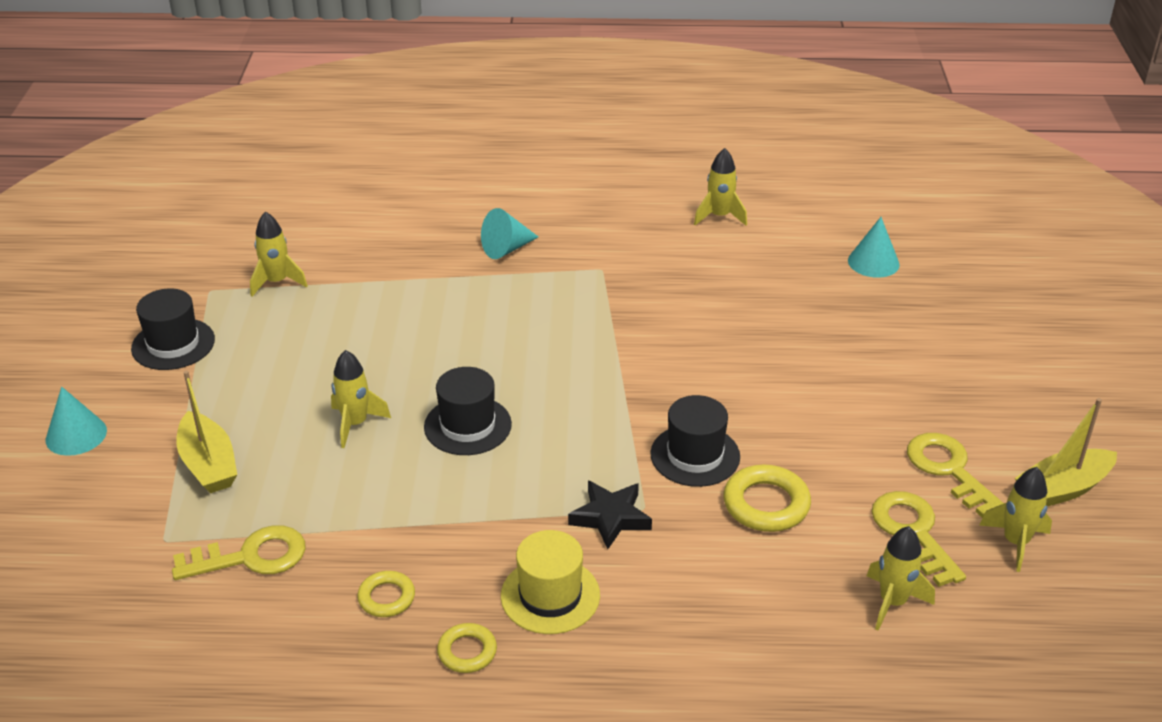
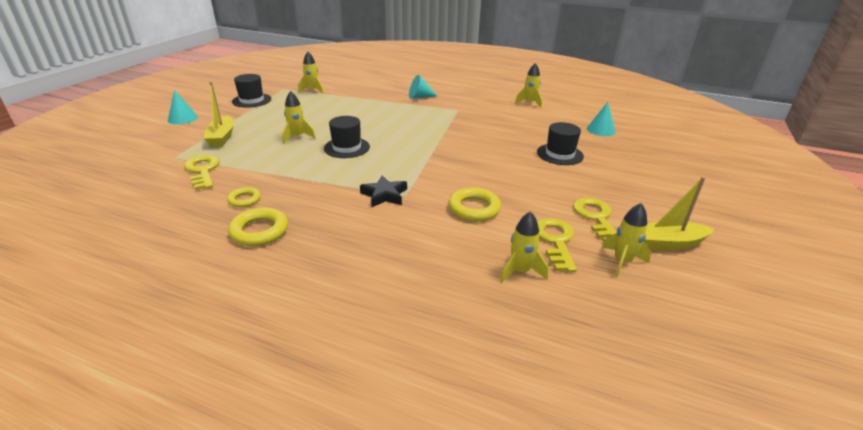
camera: 20 degrees right, 5 degrees down
(251, 556) = (202, 171): yellow key -> yellow key turned 120 degrees counterclockwise
(467, 651) = (259, 231): yellow ring -> yellow ring, size x1.63
(550, 595) = (324, 219): yellow hat -> none
(695, 455) = (450, 181): black hat -> black hat (560, 154)

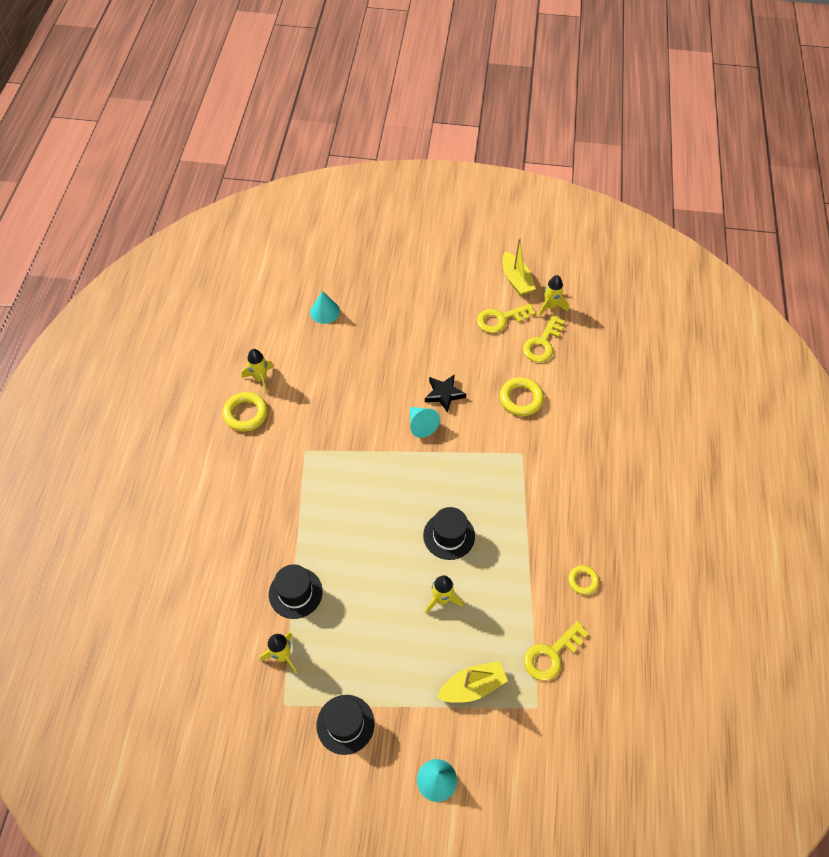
camera: 105 degrees left, 25 degrees up
(259, 231) = (618, 543): yellow ring -> yellow ring (246, 414)
(384, 195) = (527, 469): black star -> black star (444, 394)
(419, 97) = (271, 504): turquoise cone -> turquoise cone (421, 425)
(520, 271) = (586, 361): yellow rocket -> none
(555, 241) = (542, 343): yellow key -> yellow key turned 45 degrees counterclockwise
(560, 154) = (396, 344): black hat -> black hat (295, 593)

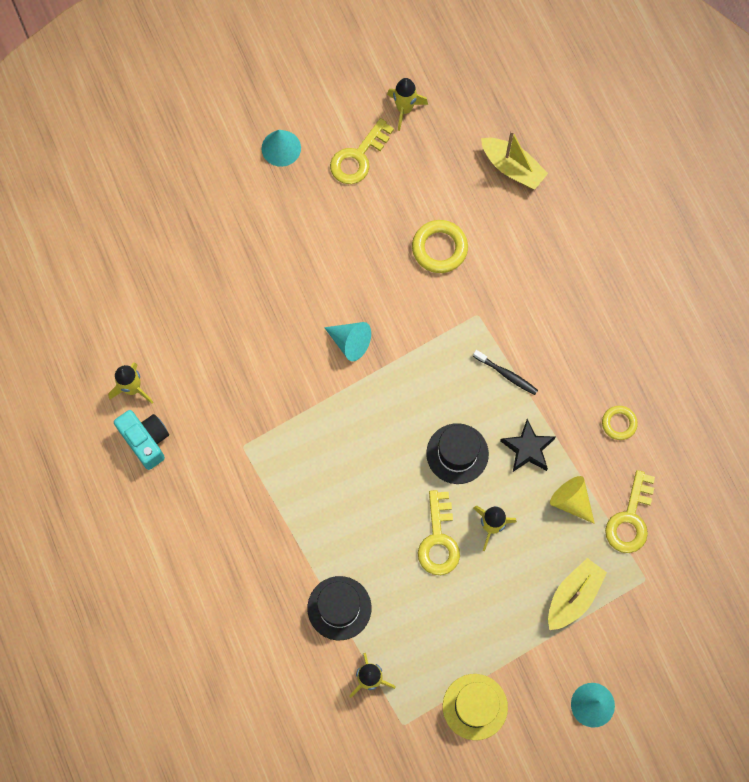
camera: 30 degrees left, 15 degrees up
(246, 414) = (146, 441): yellow ring -> turquoise camera
(325, 311) = (148, 260): turquoise cone -> turquoise cone (281, 148)
(345, 724) = (475, 706): black hat -> yellow hat
(444, 394) = (352, 290): black star -> black star (528, 448)
(513, 616) = (571, 501): none -> yellow cone
(516, 280) = (345, 93): yellow boat -> yellow boat (512, 168)
(518, 502) = (506, 374): none -> black toothbrush
(542, 343) = (423, 163): yellow key -> yellow key (438, 540)

